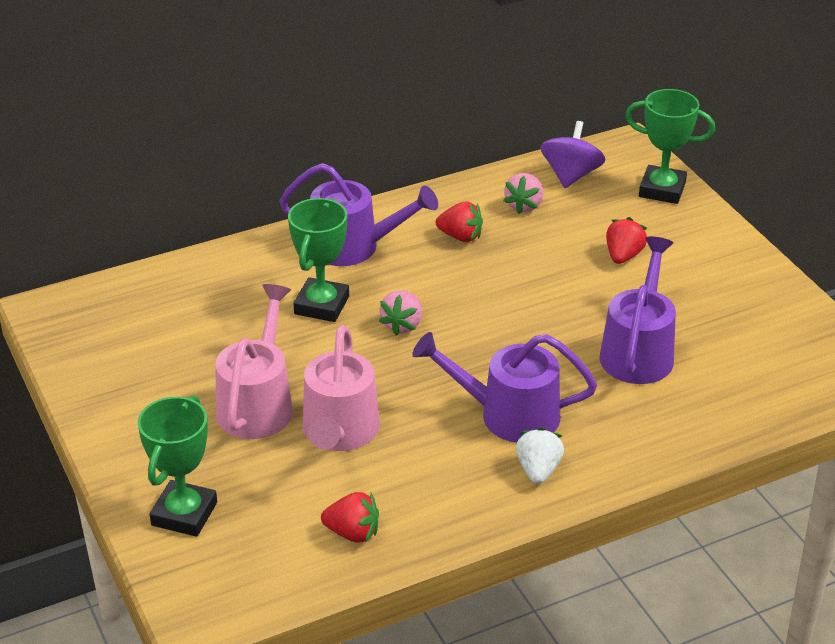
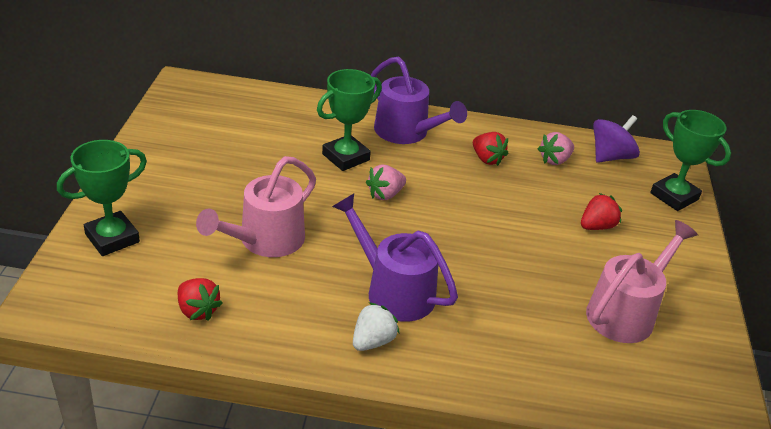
camera: 30 degrees right, 0 degrees up
(258, 403) = (237, 195): pink watering can -> pink watering can (626, 312)
(638, 351) = (540, 297): purple watering can -> none

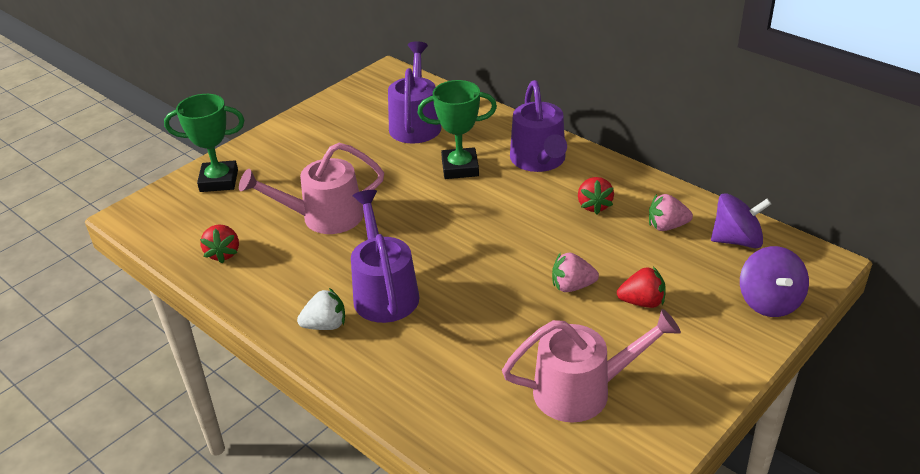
camera: 40 degrees right, 0 degrees up
(262, 126) = (416, 123): none -> purple watering can
(385, 194) = (461, 209): pink strawberry -> pink strawberry (572, 286)
(674, 196) = (769, 301): green trophy -> purple spinning top

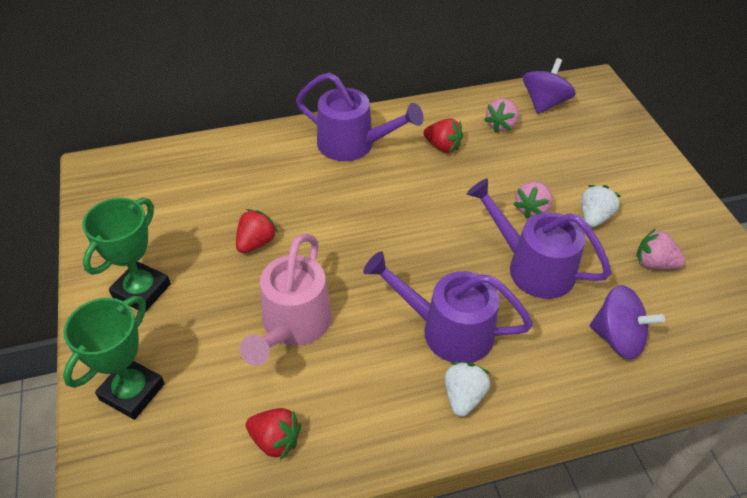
camera: 60 degrees left, 10 degrees up
(416, 123) = (209, 190): purple watering can -> purple watering can (532, 266)
(460, 168) = (313, 195): green trophy -> green trophy (141, 291)
(583, 390) = (654, 263): pink watering can -> pink strawberry
(604, 329) = (594, 217): none -> white strawberry
(642, 302) = (577, 182): red strawberry -> red strawberry (256, 242)
(769, 301) = (619, 125): purple spinning top -> purple spinning top (618, 338)

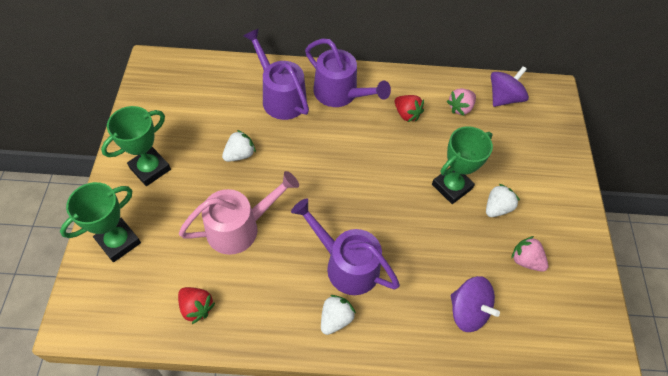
camera: 15 degrees right, 10 degrees up
(256, 242) = (240, 154): red strawberry -> white strawberry
(293, 326) = (240, 227): pink watering can -> pink watering can turned 150 degrees counterclockwise
(532, 209) = (451, 186): pink strawberry -> green trophy
(532, 266) = (430, 234): purple watering can -> purple watering can (280, 97)

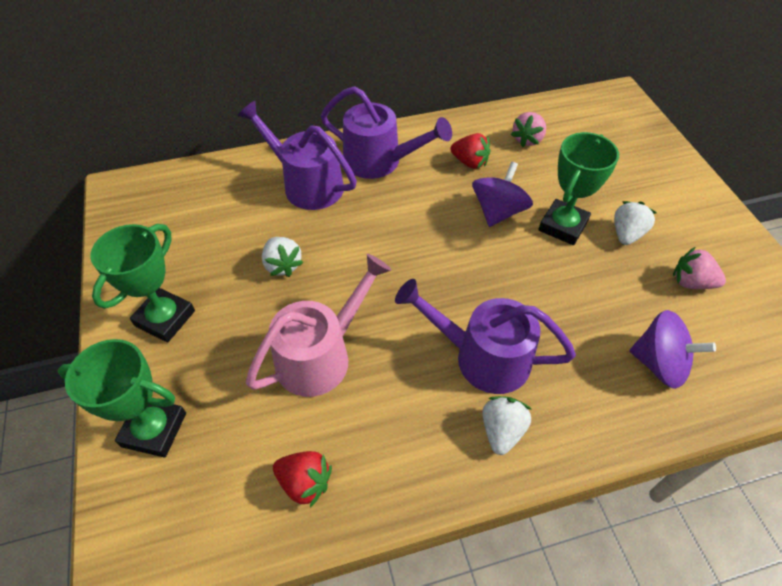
camera: 15 degrees left, 5 degrees down
(118, 242) = (154, 429): green trophy -> green trophy turned 75 degrees clockwise
(240, 154) = (282, 265): white strawberry -> white strawberry turned 120 degrees clockwise
(503, 98) = (569, 117): purple spinning top -> purple spinning top (498, 211)

